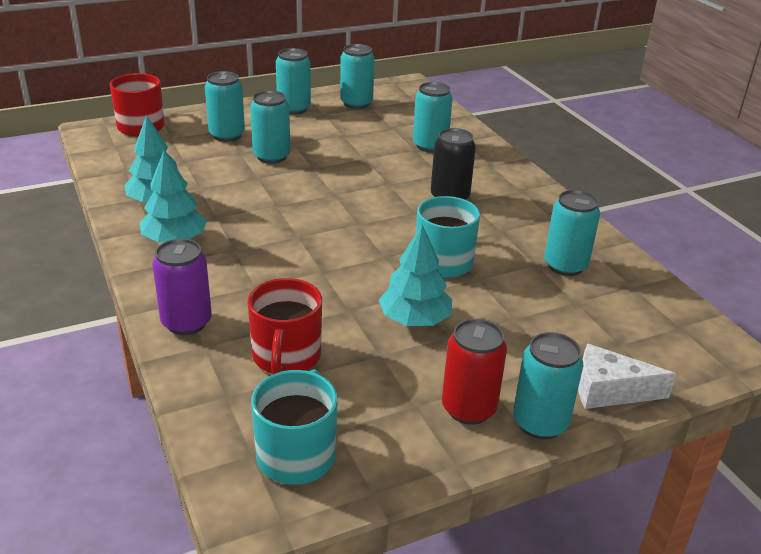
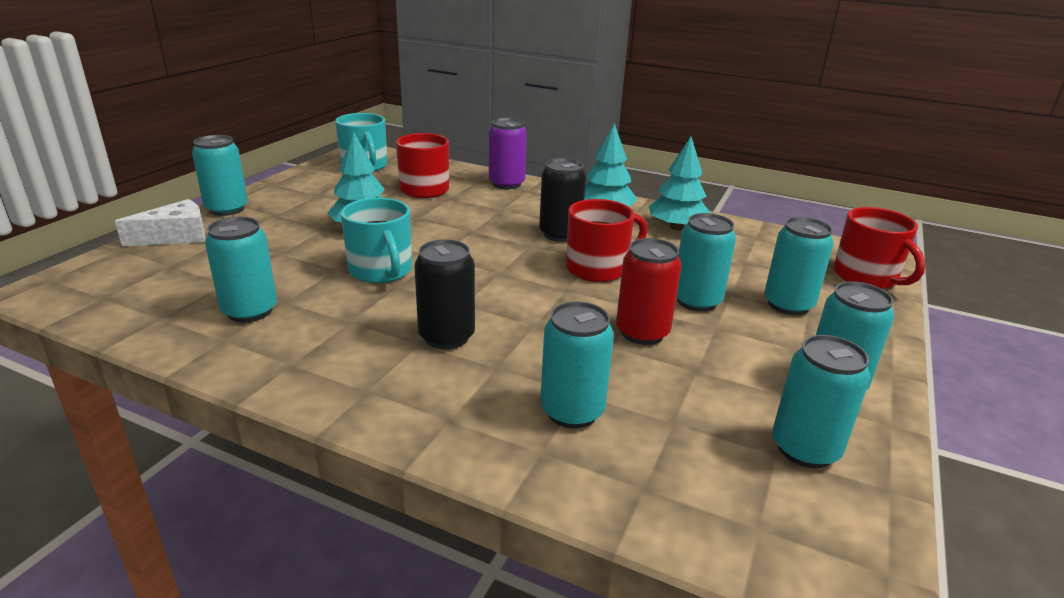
camera: 140 degrees right, 5 degrees down
(258, 235) = (560, 234): none -> black can
(287, 197) = (598, 268): none -> red mug
(468, 408) = (281, 202): red can -> red can (642, 333)

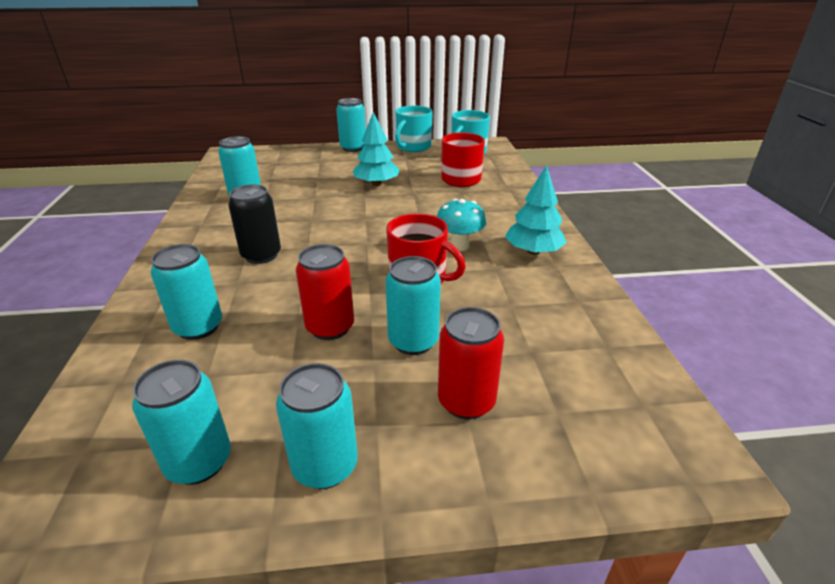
camera: 60 degrees right, 5 degrees up
(176, 236) = (307, 152): white cheese -> none
(381, 271) = (325, 209): turquoise mug -> turquoise mug (413, 147)
(506, 184) = (519, 199): purple can -> none
(560, 234) = (459, 246): black can -> turquoise mushroom
(676, 227) = (556, 293): turquoise tree -> none
(788, 305) = (466, 401): turquoise can -> red can
(866, 277) = (616, 457): red mug -> none

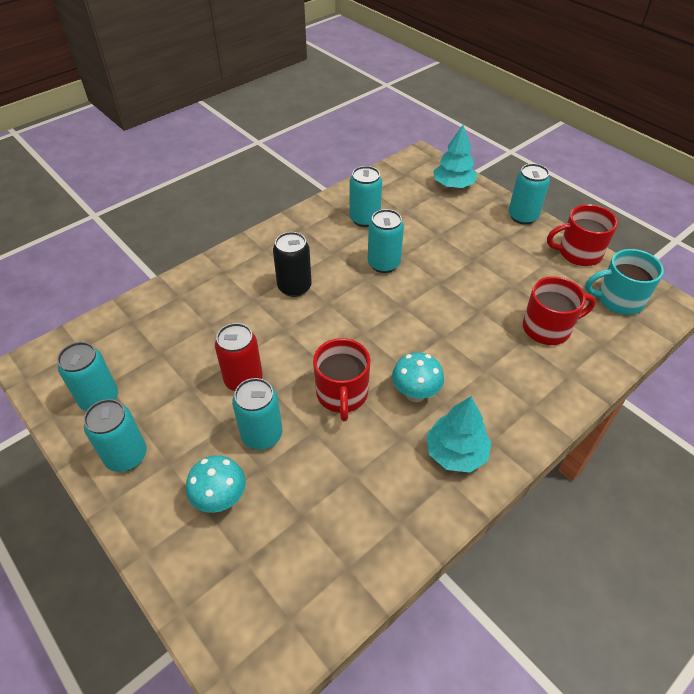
camera: 55 degrees right, 15 degrees up
(198, 327) = (197, 316): turquoise can -> turquoise can (383, 264)
(376, 184) = (468, 277): turquoise tree -> turquoise tree (453, 185)
(413, 147) = (578, 253): turquoise mug -> red mug
(466, 401) = (221, 499): red can -> turquoise mushroom

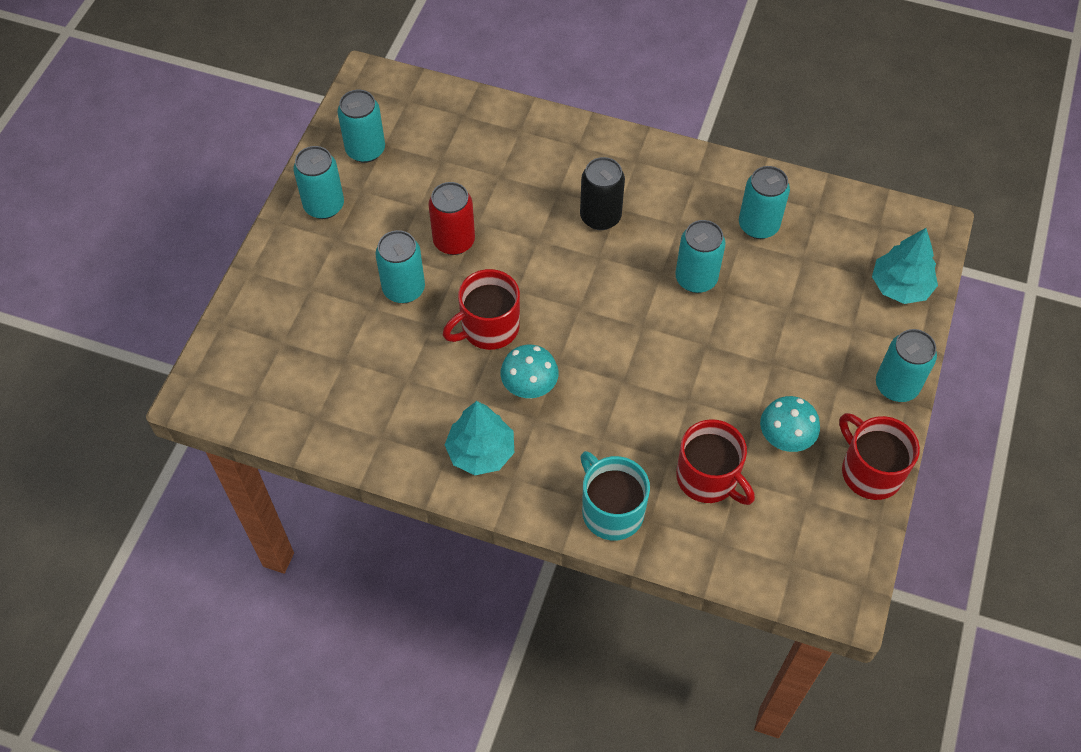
camera: 60 degrees right, 10 degrees up
(221, 499) = (324, 295): turquoise mushroom -> turquoise mushroom (784, 440)
(618, 300) = (812, 540): turquoise mug -> turquoise mug (611, 511)

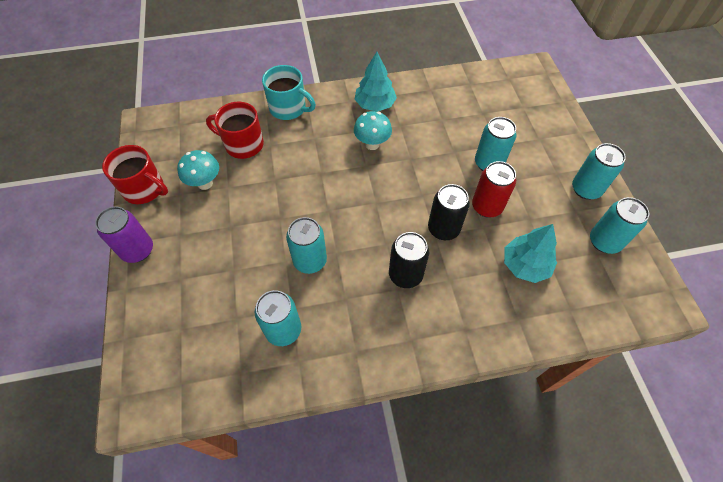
camera: 150 degrees right, 0 degrees up
(488, 327) = (421, 165): red mug -> none
(523, 241) = (443, 229): none -> black can
(896, 386) = (138, 250): turquoise can -> purple can
(900, 286) = (150, 332): turquoise tree -> turquoise tree (525, 265)

